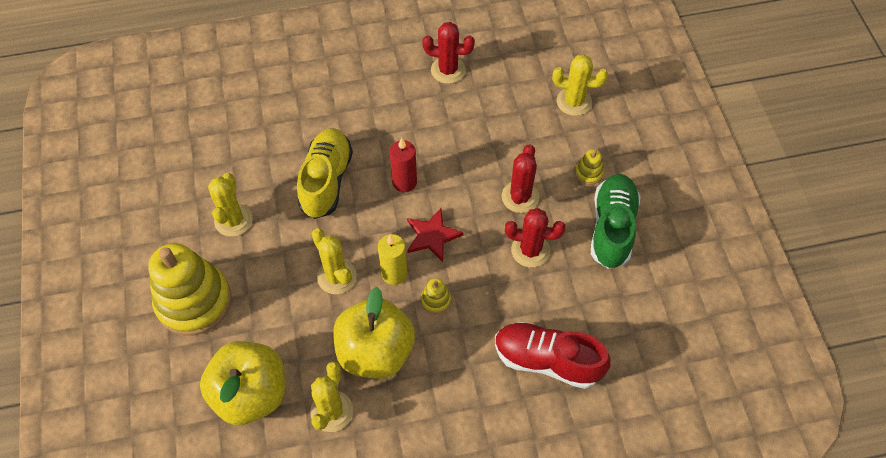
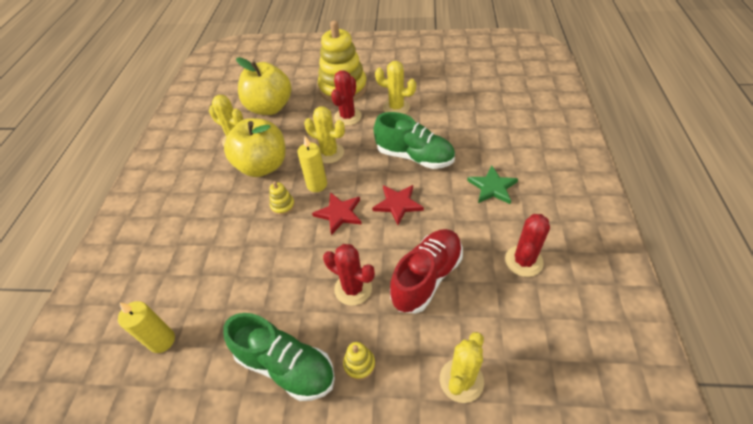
camera: 110 degrees right, 10 degrees down
(326, 181) = (414, 156): yellow shoe -> green shoe
(336, 276) = (329, 153): yellow cactus -> yellow cactus turned 45 degrees clockwise
(360, 101) = (492, 187): none -> green star
(404, 182) = (398, 204): red candle -> red star
(530, 250) = (295, 282): red cactus -> red cactus (347, 117)
(547, 360) = (193, 268): red shoe -> red shoe (426, 277)
(632, 348) = (162, 340): none -> yellow candle

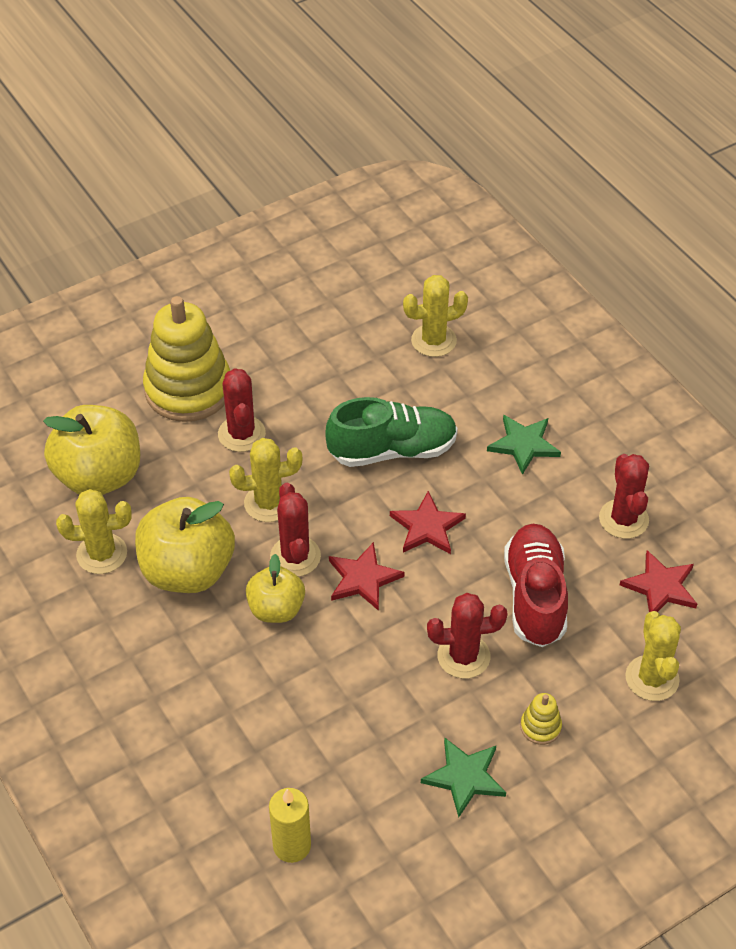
camera: 40 degrees left, 0 degrees up
(282, 206) = (276, 609): yellow stacking toy -> yellow apple
(286, 366) = (464, 777): green shoe -> green star
(317, 185) = (295, 556): yellow candle -> red cactus
(396, 107) = (301, 386): yellow cactus -> yellow cactus (433, 340)
(517, 319) = (660, 586): none -> red star

